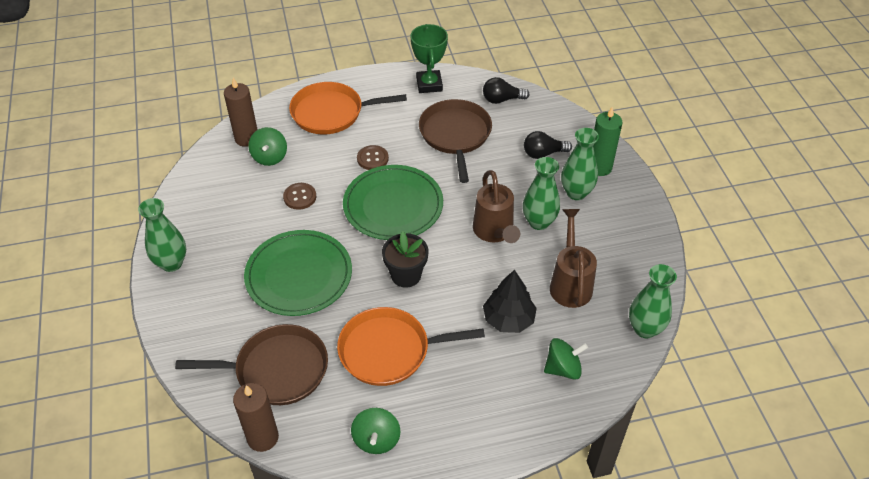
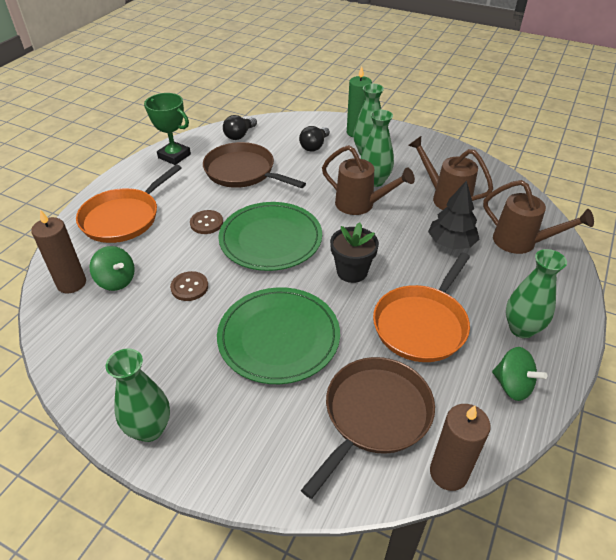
camera: 50 degrees left, 5 degrees down
(563, 368) = (521, 242): green spinning top -> brown watering can
(645, 329) = (516, 189): green vase -> green vase (521, 329)

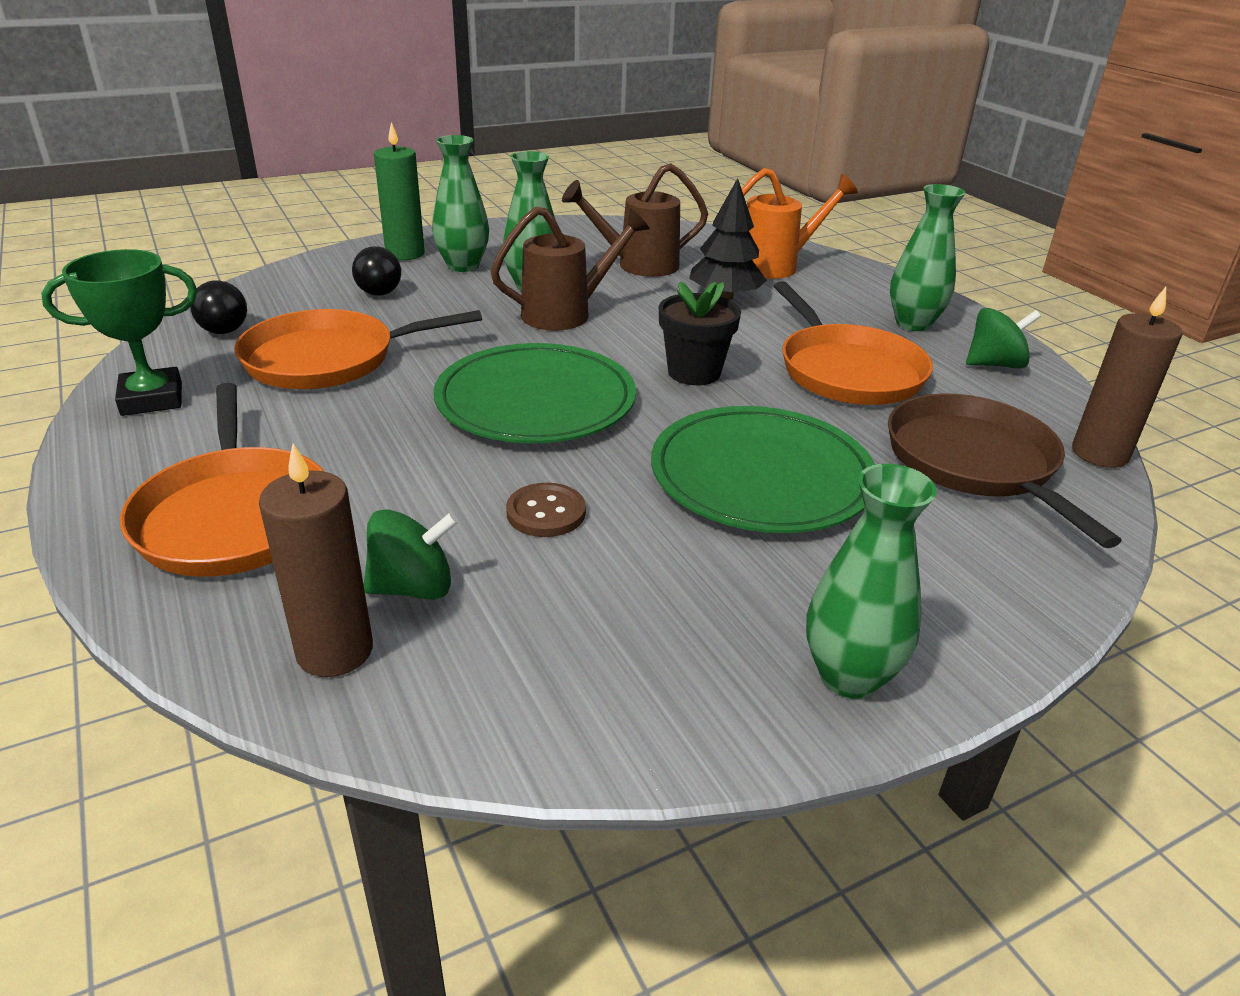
camera: 55 degrees left, 10 degrees down
(206, 223) = (404, 437): brown button -> none
(243, 172) = (328, 359): brown pan -> orange pan
(521, 242) = (776, 266): brown watering can -> orange watering can

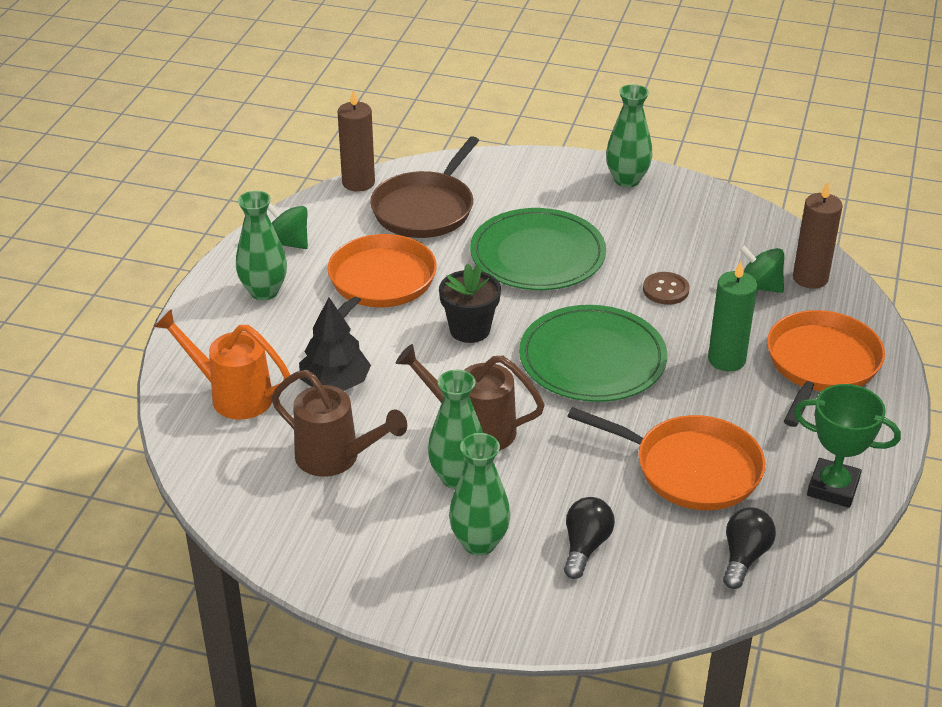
camera: 135 degrees left, 5 degrees up
(405, 253) = (509, 597): green candle -> green candle (726, 359)

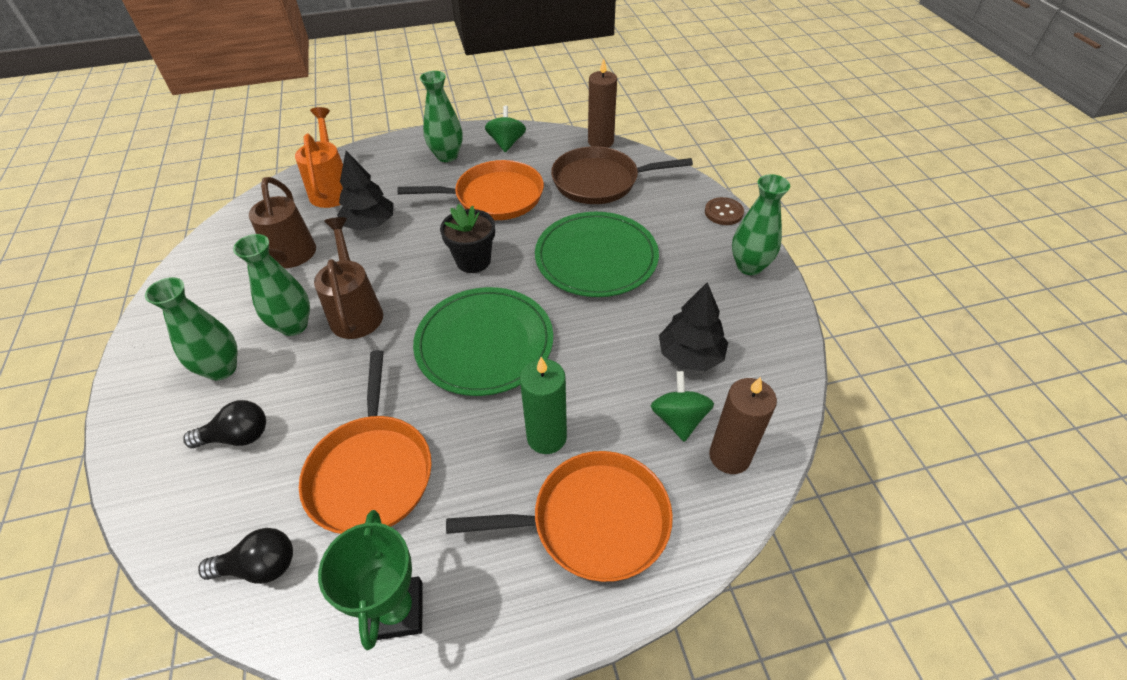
camera: 60 degrees right, 10 degrees up
(665, 290) = (616, 353): brown button -> brown button (723, 212)
(700, 253) = (690, 355): none -> black tree

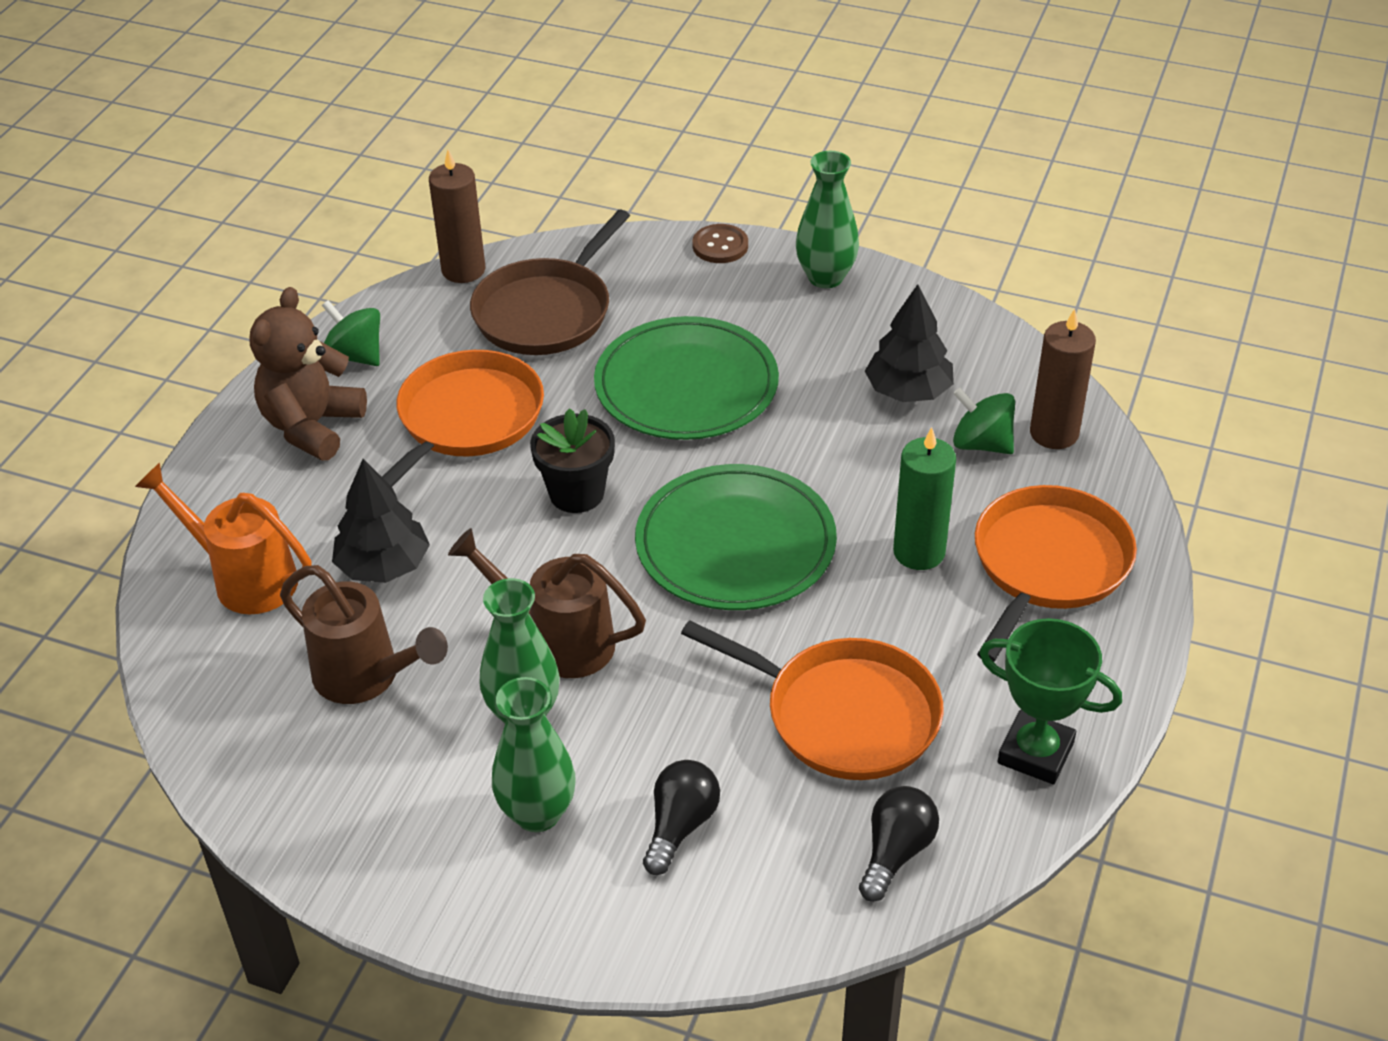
camera: 55 degrees left, 5 degrees down
(447, 156) = (312, 426): green vase -> brown teddy bear

